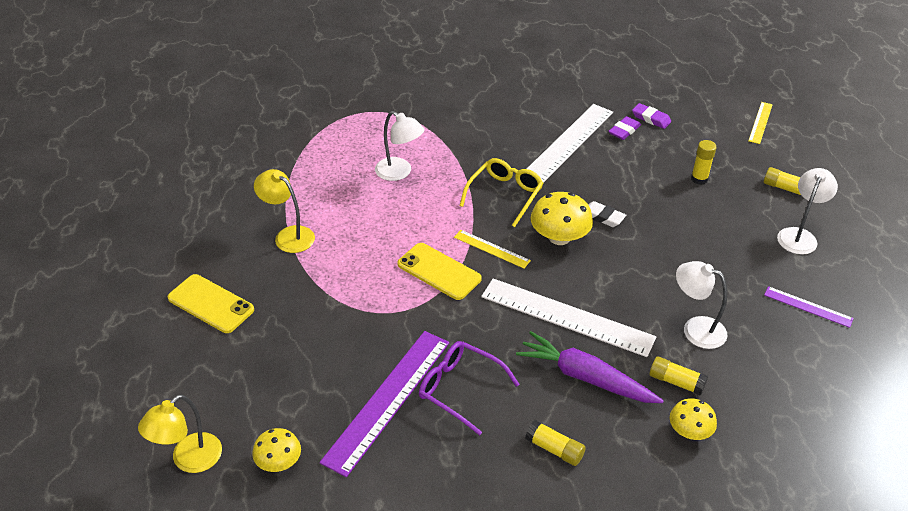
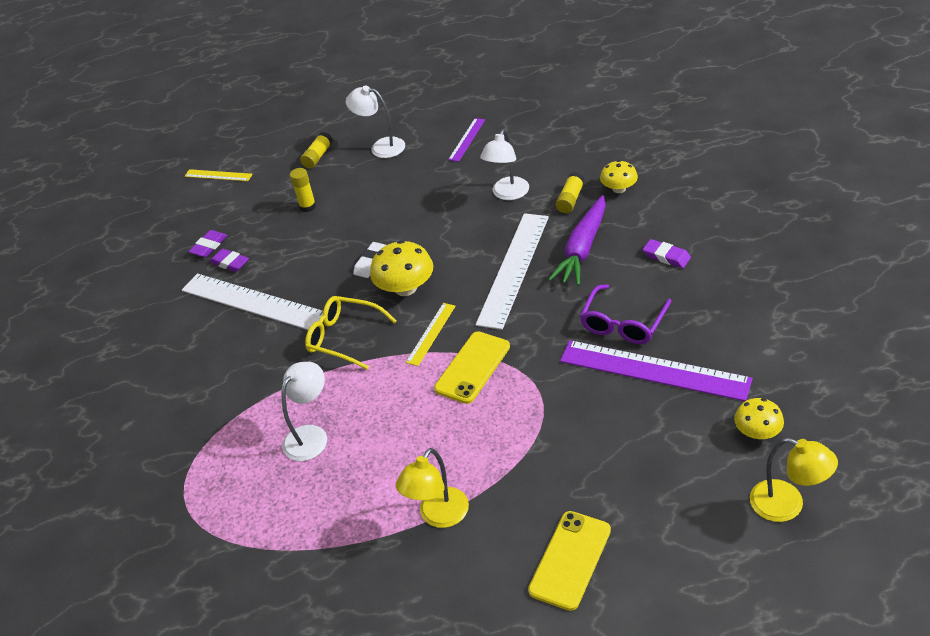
camera: 90 degrees left, 0 degrees up
(554, 449) = (666, 256): yellow glue stick -> purple eraser

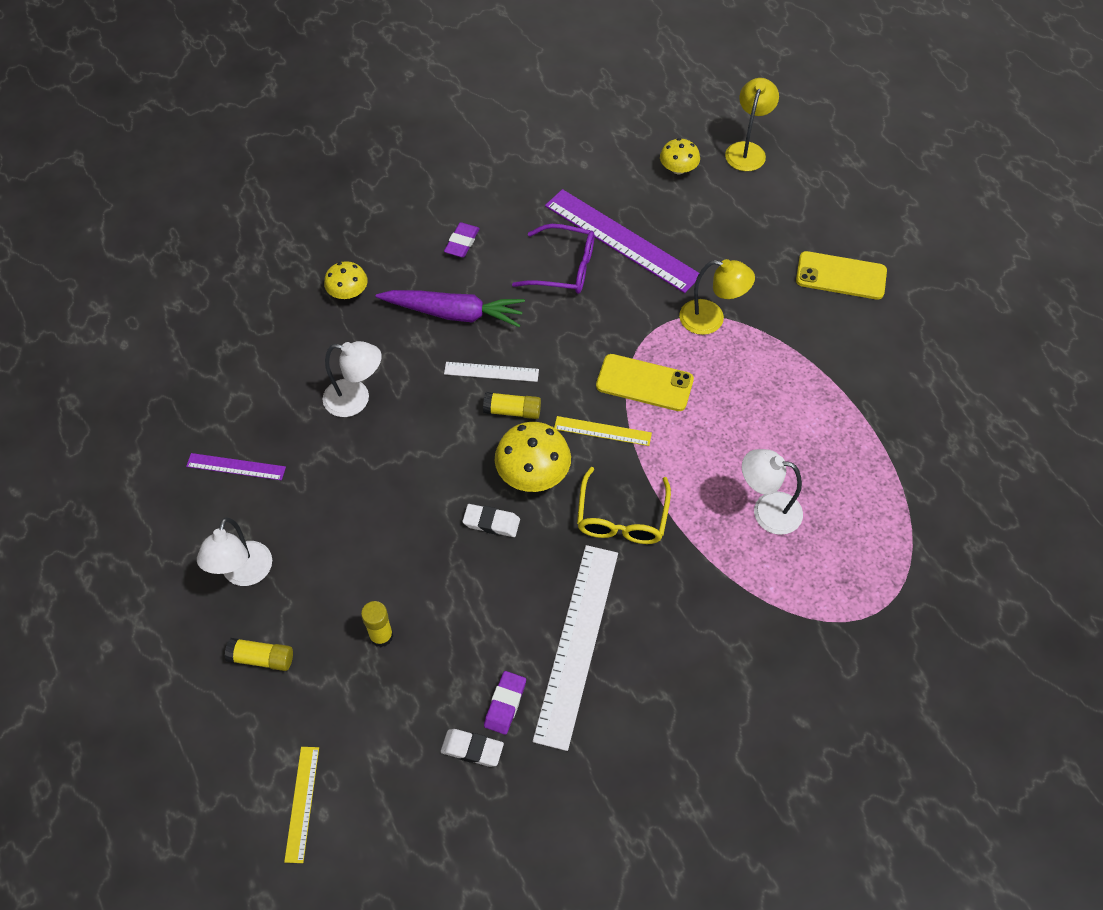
camera: 110 degrees left, 15 degrees up
(209, 246) = (472, 749): purple eraser -> white eraser
(438, 516) = (828, 375): yellow lamp -> yellow lamp (711, 319)
(513, 269) = (491, 372): white ruler -> white ruler, size x0.50
(570, 199) = (367, 335): yellow glue stick -> yellow glue stick (512, 411)
(654, 370) = (622, 240): purple ruler -> purple ruler turned 60 degrees counterclockwise

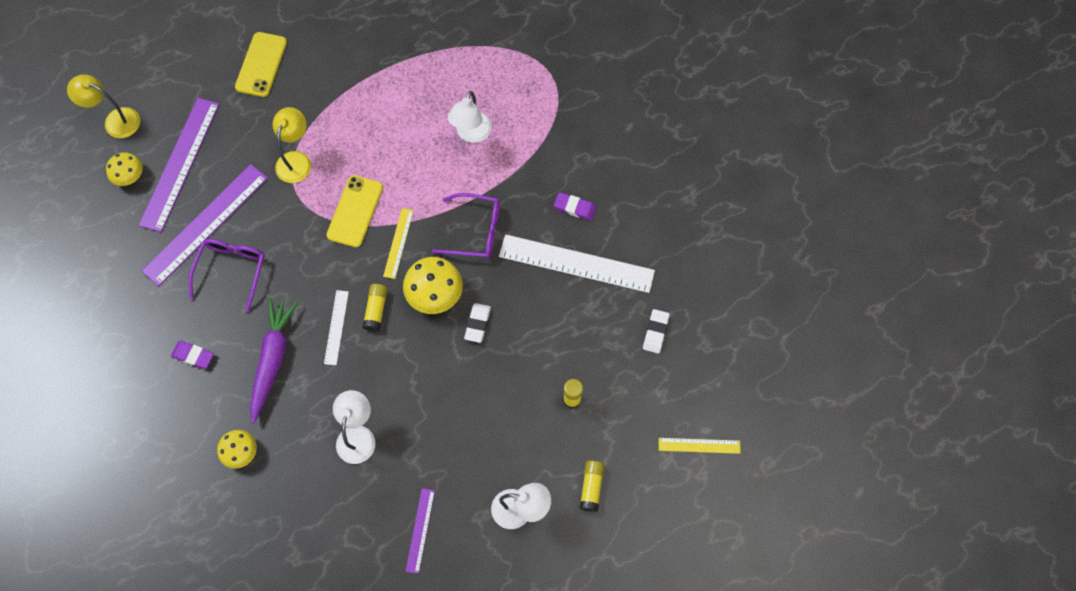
camera: 90 degrees left, 10 degrees up
(505, 704) = (622, 311): purple eraser -> purple eraser (575, 208)
(622, 518) = (475, 231): yellow glasses -> purple glasses
(697, 210) = (179, 163): none -> purple ruler

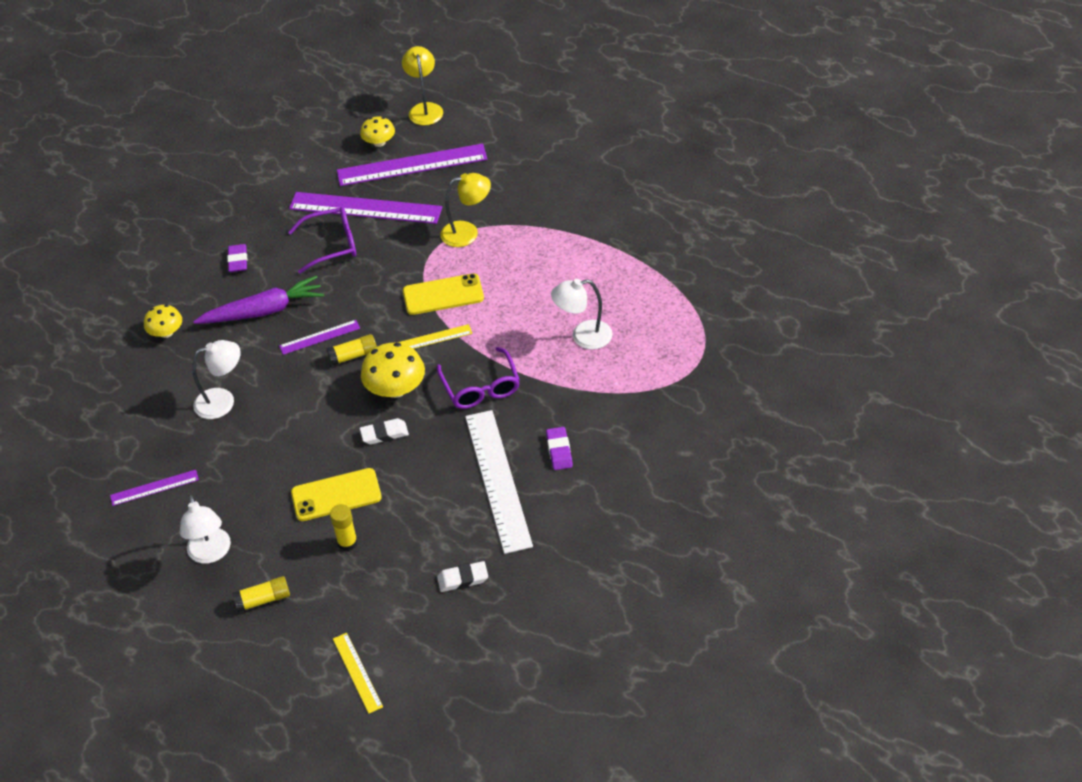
camera: 65 degrees right, 20 degrees down
(261, 64) = (546, 165): yellow phone -> yellow phone (336, 495)
(336, 327) = (319, 337): white ruler -> purple ruler

